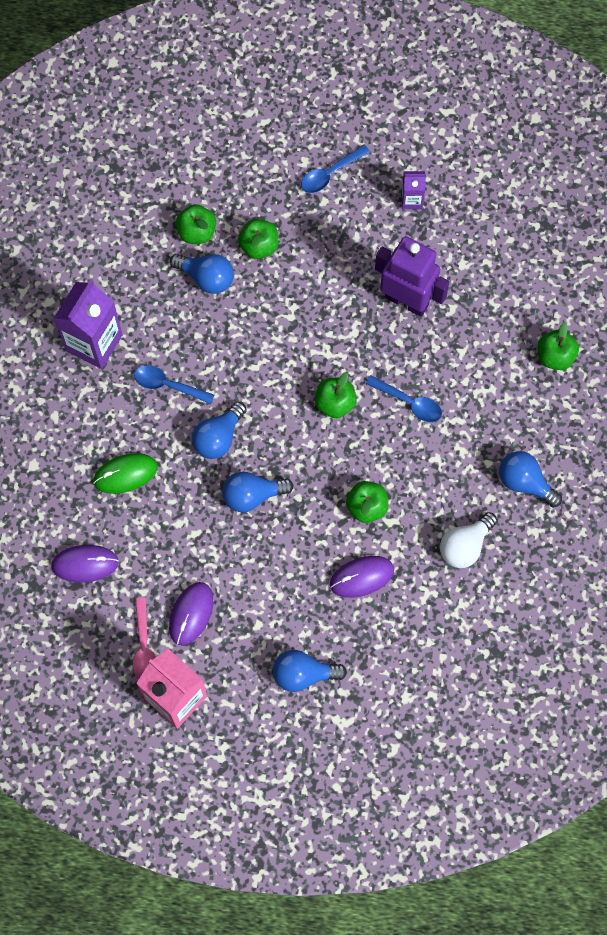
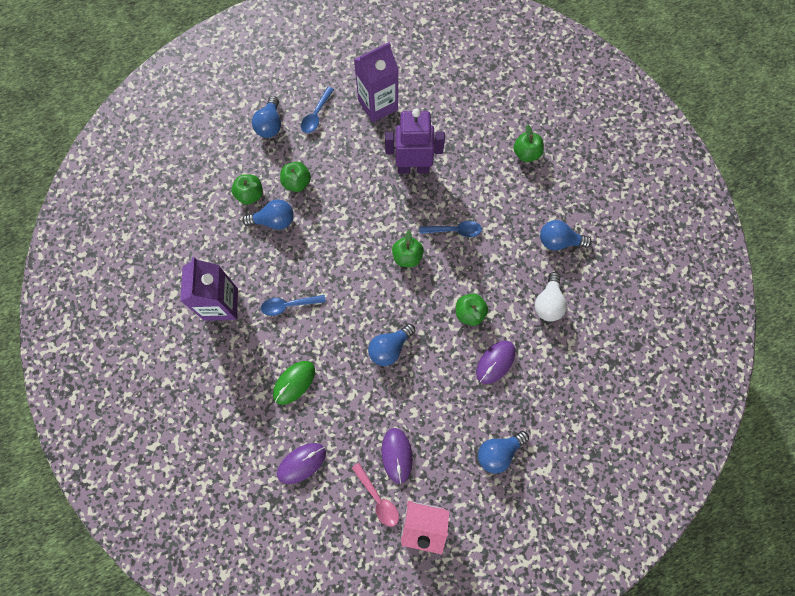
camera: 30 degrees left, 0 degrees up
(218, 437) = (343, 321): blue light bulb -> blue light bulb (270, 125)
(411, 199) = (378, 105): purple carton -> purple carton, size x2.00

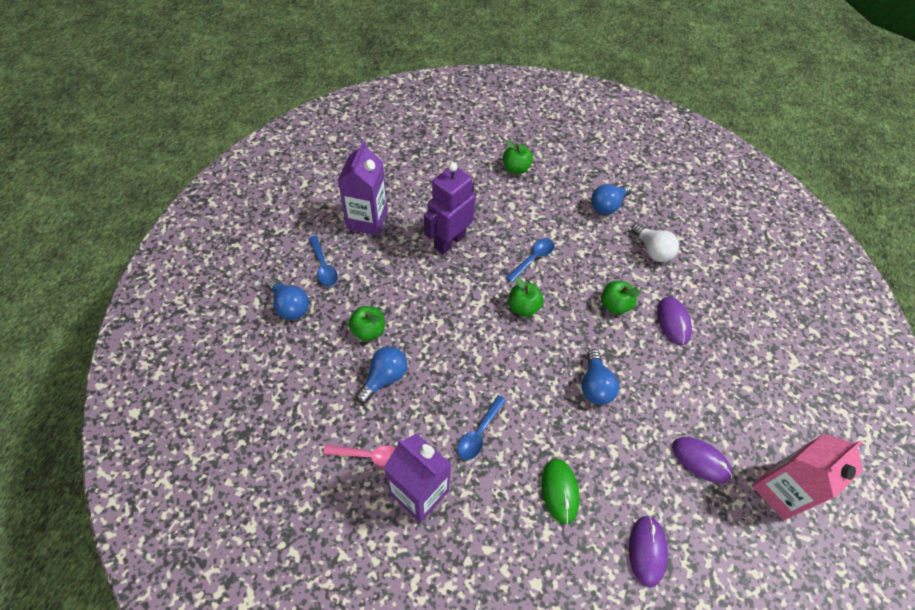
camera: 50 degrees left, 15 degrees down
(250, 195) = (337, 376): green apple -> none
(378, 498) = (732, 510): pink spoon -> pink spoon (369, 456)
(498, 452) = (755, 381): blue light bulb -> none

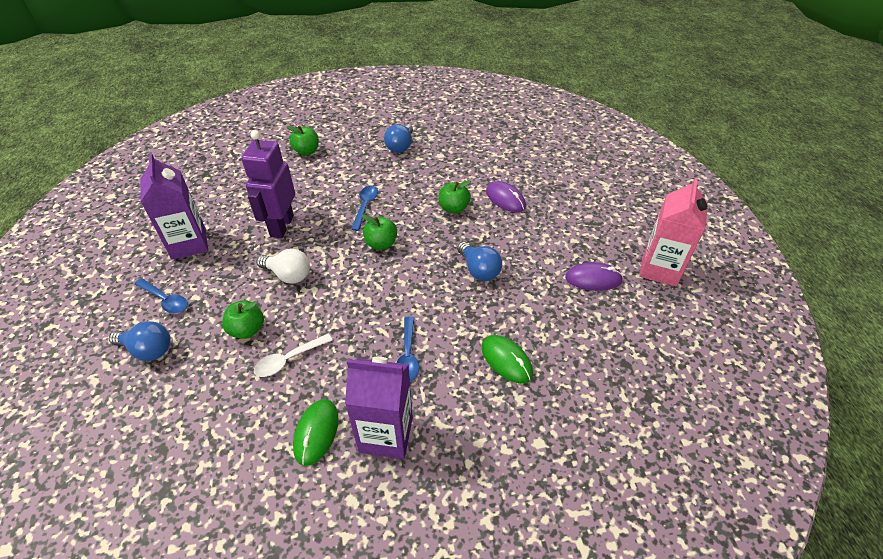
camera: 30 degrees left, 10 degrees down
(369, 456) = (316, 432): pink spoon -> green mouse
(384, 378) = (289, 360): blue light bulb -> white spoon
(647, 551) = (603, 363): purple mouse -> none
(652, 250) = (456, 161): white light bulb -> white light bulb (288, 275)

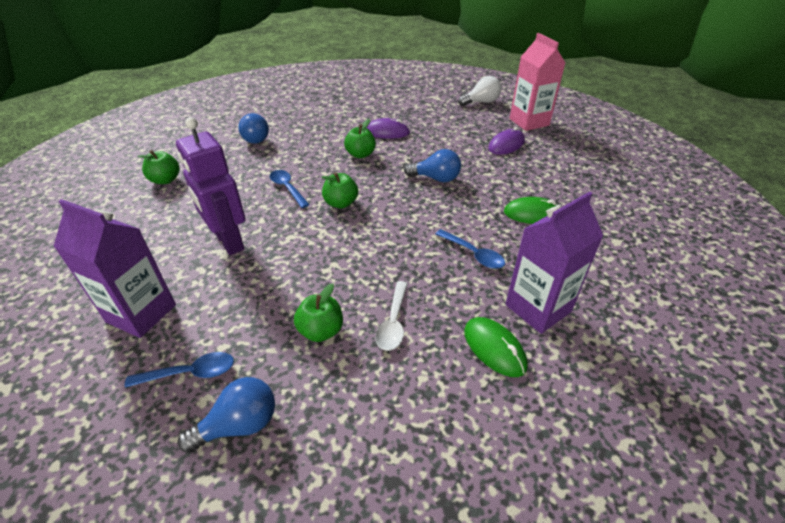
camera: 45 degrees left, 5 degrees down
(288, 275) = (294, 269): white light bulb -> white light bulb (481, 102)

